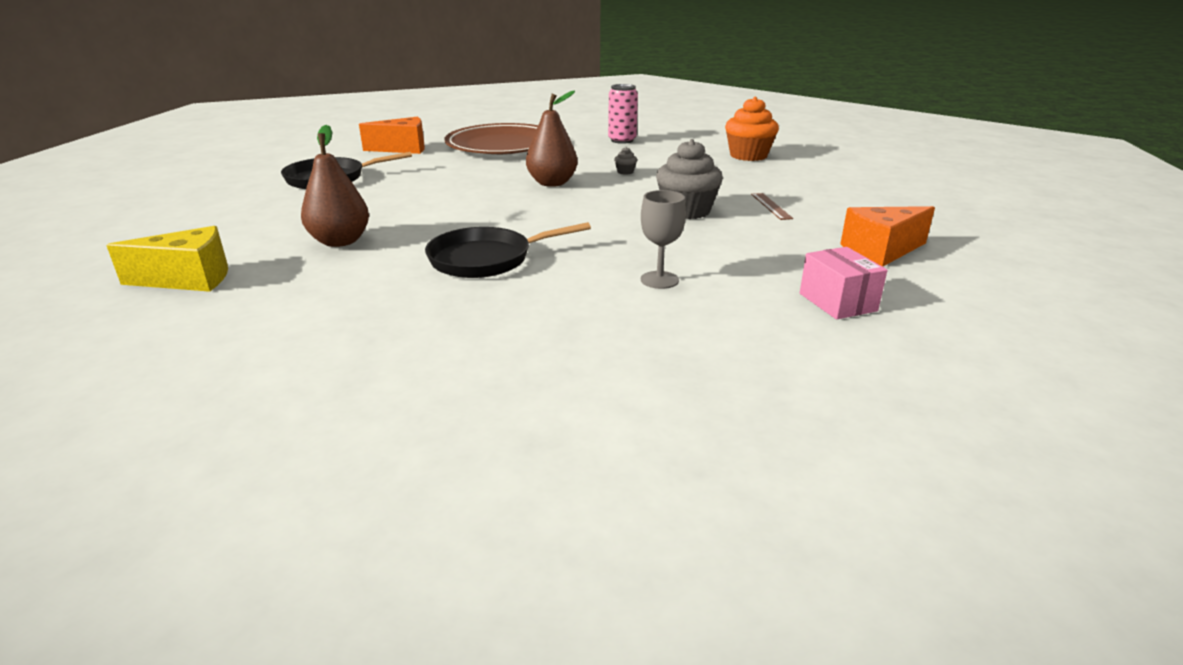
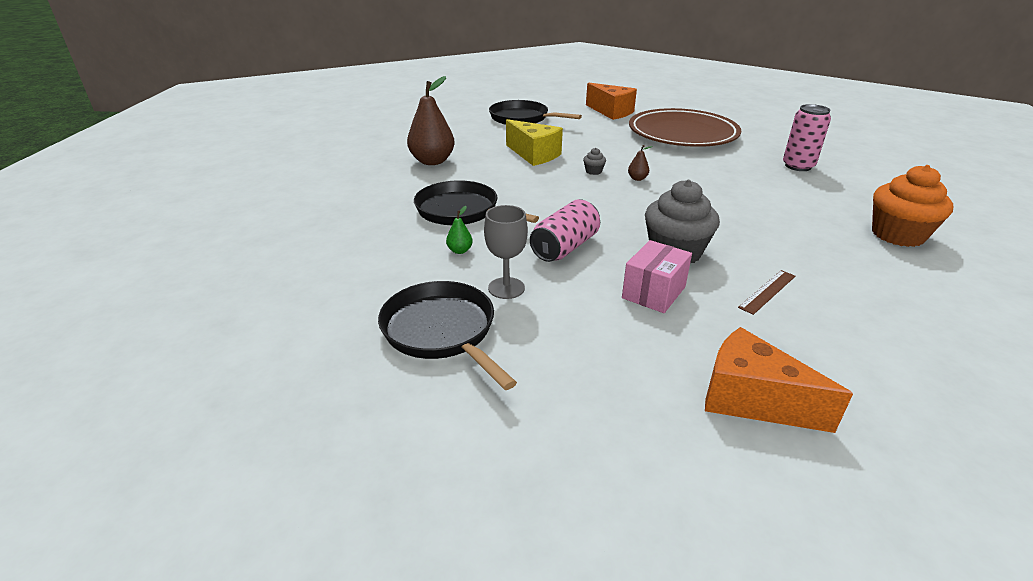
camera: 55 degrees right, 5 degrees up
(189, 279) = (342, 151): yellow cheese -> yellow cheese (534, 155)
(552, 183) = (637, 179): brown pear -> brown pear, size x0.43
(565, 280) = (460, 251): none -> green pear
(625, 172) = (719, 195): grey cupcake -> grey cupcake (593, 171)
(625, 240) = (565, 247): none -> pink can
(696, 324) = (442, 331): none -> black pan
(837, 302) = (570, 400): pink box -> pink box (654, 292)

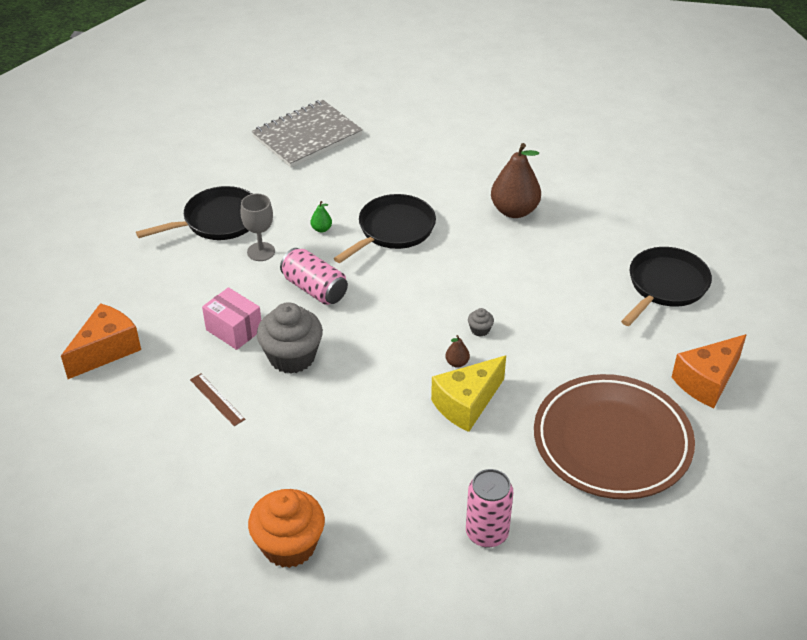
camera: 95 degrees right, 10 degrees up
(255, 275) = (307, 136): none -> grey notebook
(534, 155) = (532, 287): yellow cheese -> yellow cheese (467, 404)

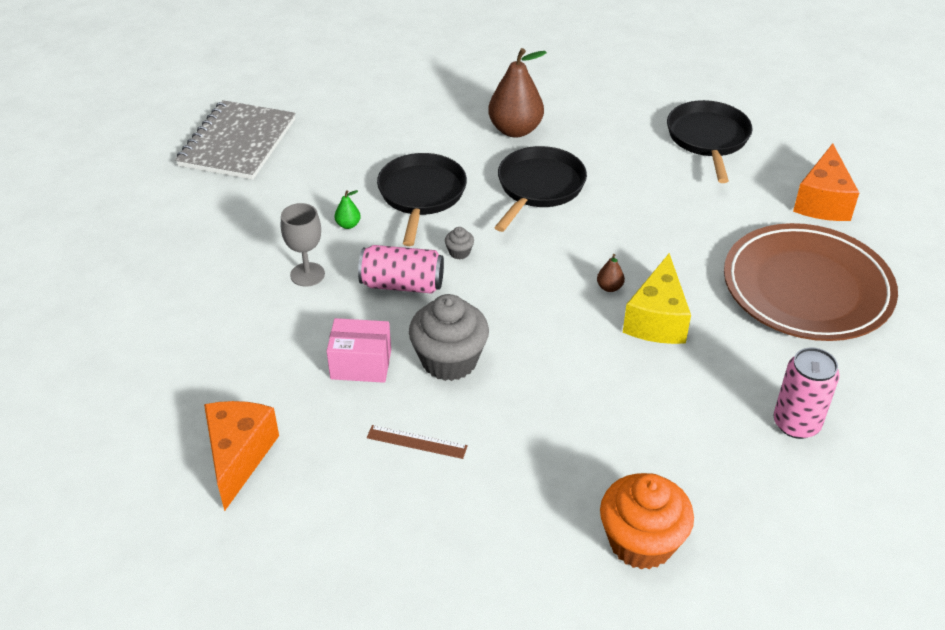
camera: 35 degrees left, 0 degrees up
(217, 221) = (226, 265): black pan -> black pan (539, 187)
(480, 330) = (598, 248): grey cupcake -> grey cupcake (459, 252)

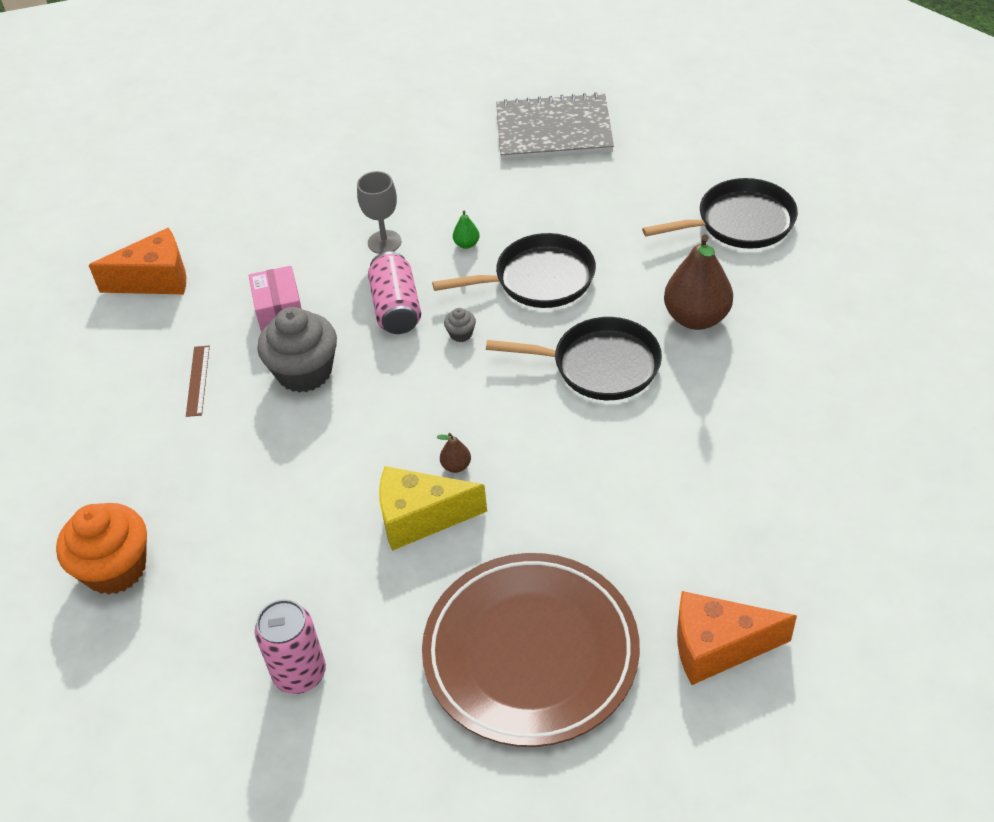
camera: 75 degrees right, 5 degrees up
(708, 139) = (788, 500): black pan -> black pan (740, 222)

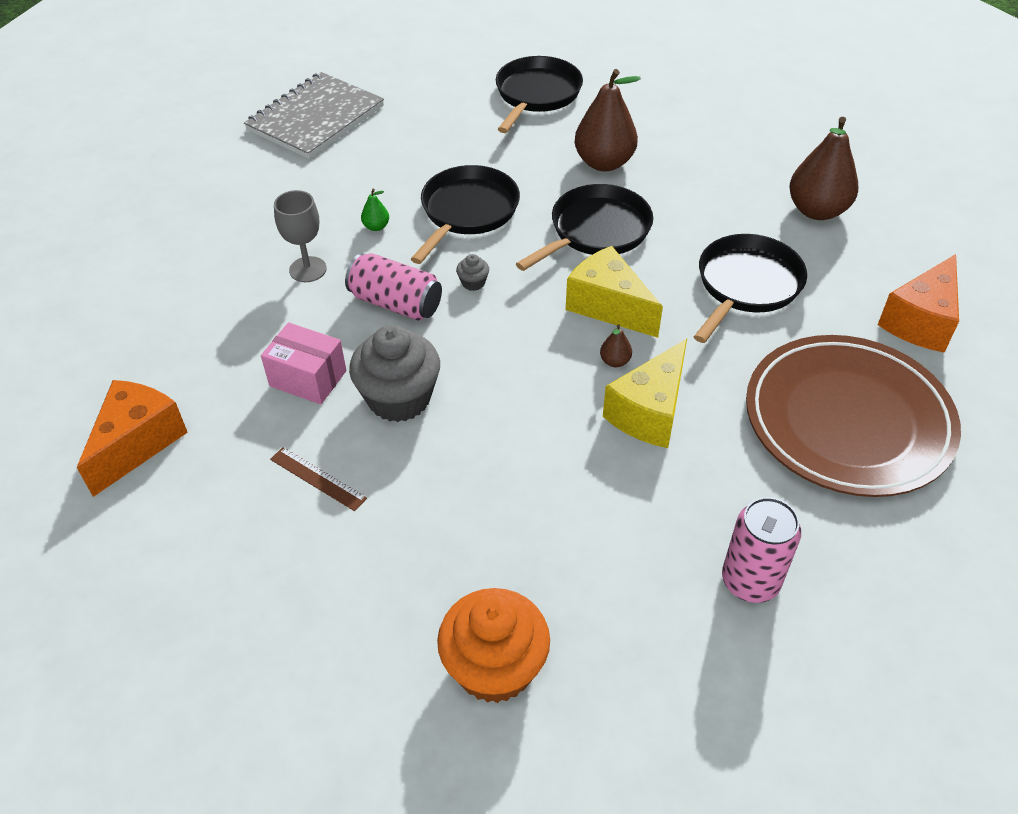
camera: 55 degrees left, 0 degrees up
(515, 426) = (608, 306): none -> yellow cheese
(634, 498) = (746, 285): none -> black pan
(798, 493) = (817, 210): none -> brown pear

